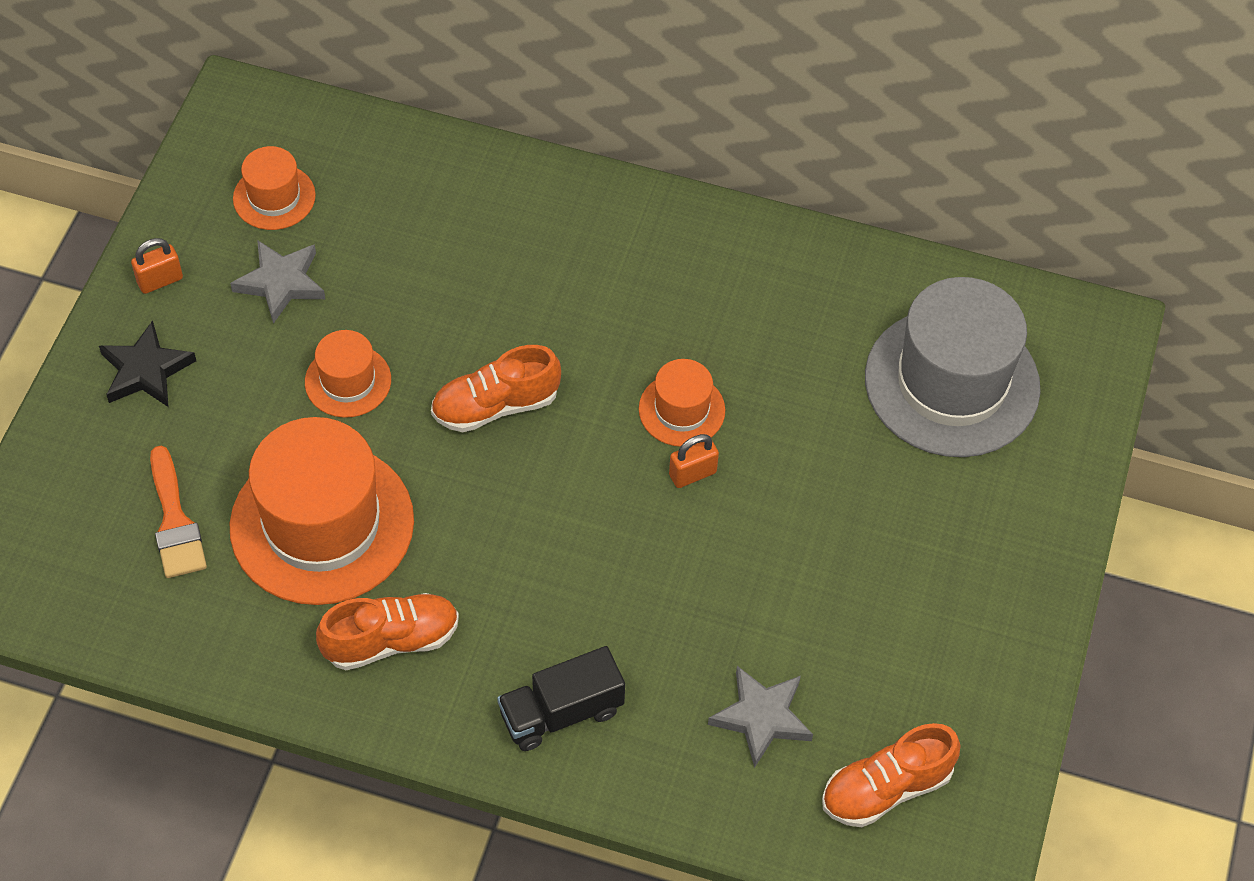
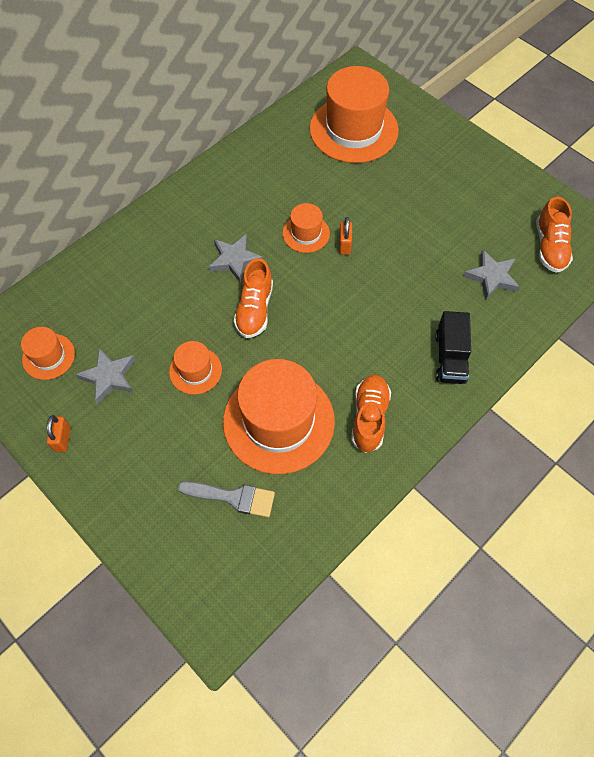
camera: 60 degrees left, 5 degrees up
(146, 370) = (120, 472): black star -> none
(175, 521) = (233, 497): orange brush -> grey brush
(571, 338) = (235, 259): none -> grey star
(952, 382) = (353, 129): grey hat -> orange hat

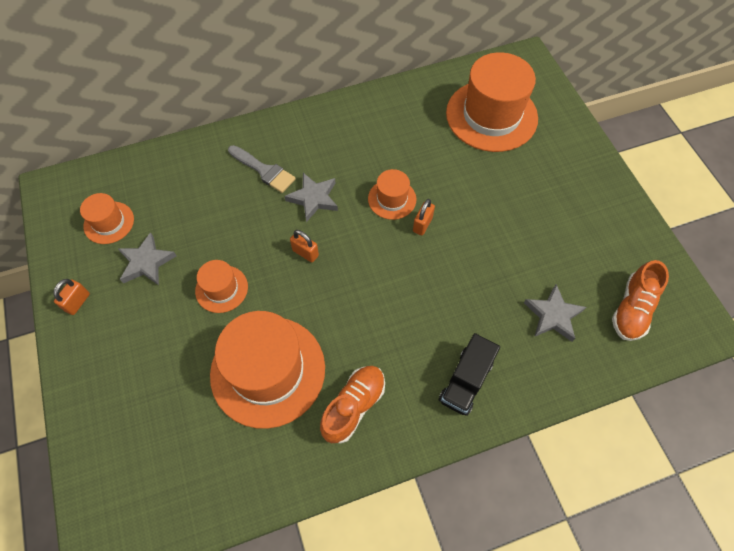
camera: 25 degrees right, 0 degrees up
(233, 497) = (187, 426): grey brush -> grey brush (264, 170)
(254, 309) = (305, 253): orange shoe -> orange padlock

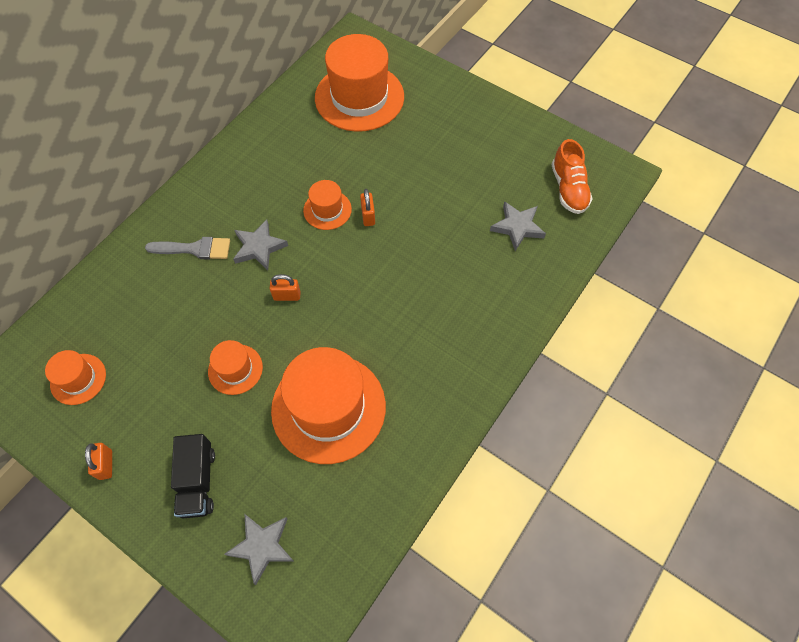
camera: 35 degrees left, 0 degrees up
(146, 262) = (145, 390): grey star -> grey star (262, 546)
(353, 406) = (419, 389): orange shoe -> none
(465, 381) = (489, 315): black truck -> black truck (198, 481)

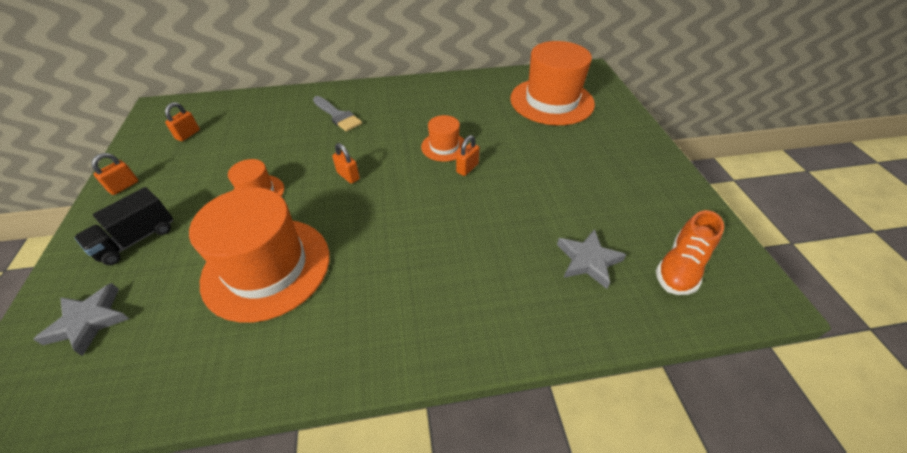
camera: 45 degrees right, 15 degrees down
(78, 379) = (188, 134): orange hat -> orange padlock
(259, 247) = (372, 138): grey star -> none

